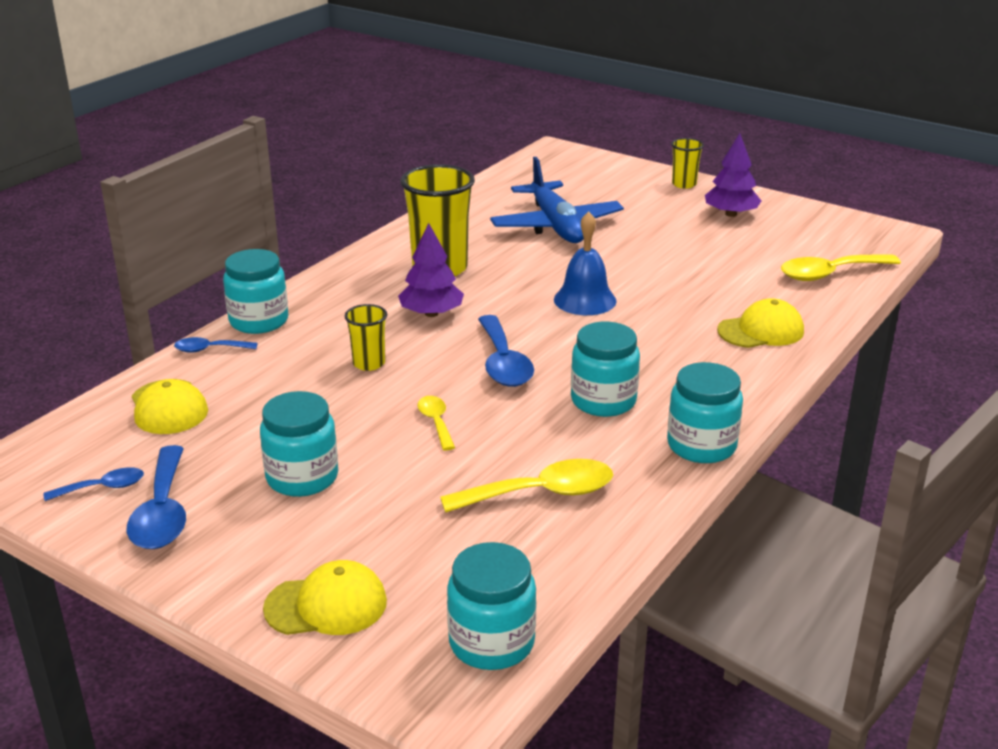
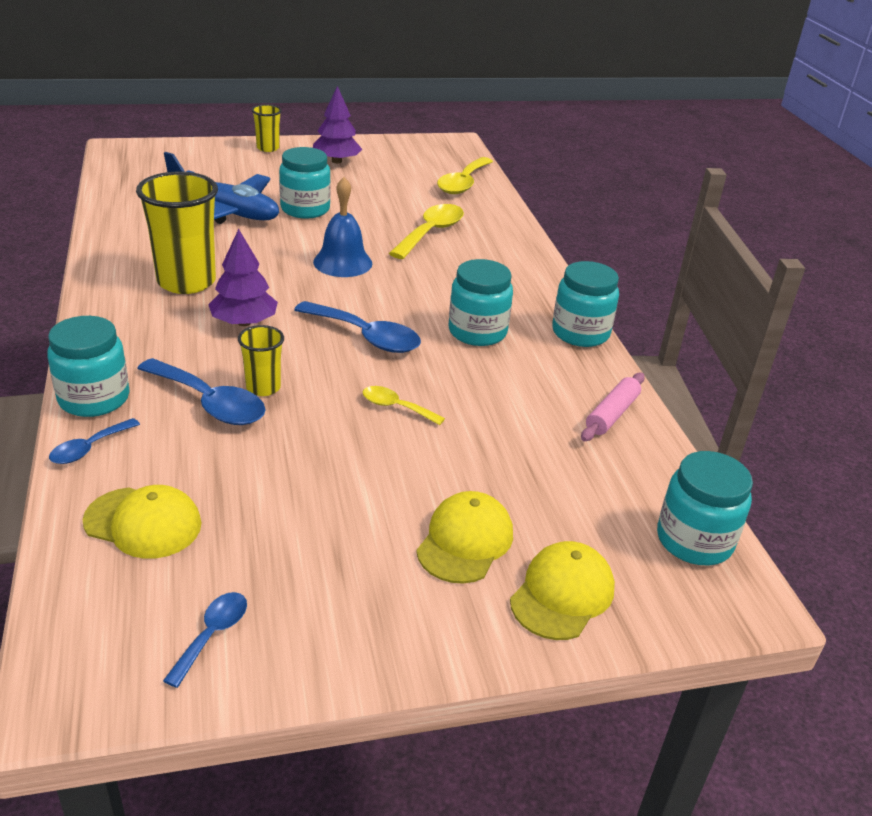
camera: 50 degrees left, 5 degrees up
(162, 512) = (309, 616): blue spoon -> blue spoon (210, 403)
(302, 477) = (373, 510): turquoise jar -> turquoise jar (305, 209)
(541, 493) = (550, 419): yellow spoon -> yellow spoon (431, 232)
(603, 520) = (612, 414): none -> pink rolling pin
(761, 331) = (487, 238): yellow cap -> yellow cap (465, 541)

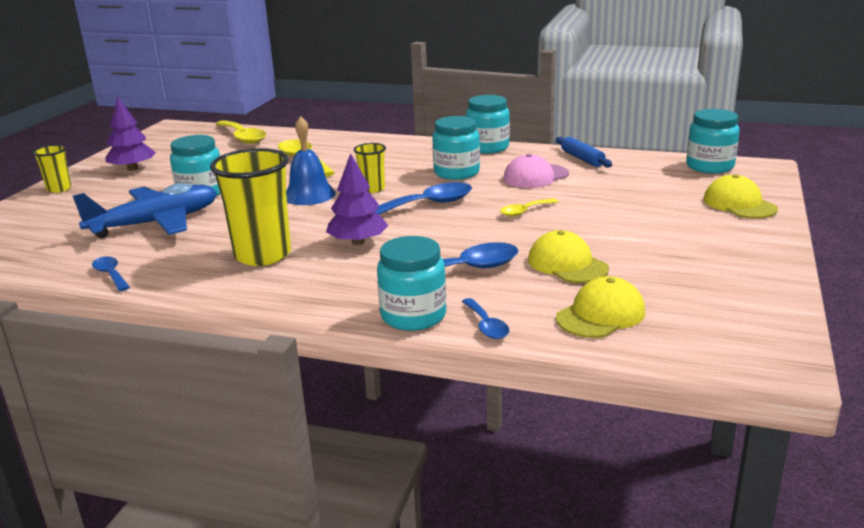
camera: 55 degrees left, 10 degrees down
(212, 634) = (735, 305): blue spoon -> blue spoon (111, 274)
(263, 387) = (460, 249): yellow cup -> yellow cup (372, 189)
(465, 541) = (680, 218): yellow cap -> yellow cap (567, 264)
(514, 390) = (535, 176): none -> pink cap
(612, 414) = (582, 159): pink rolling pin -> blue rolling pin

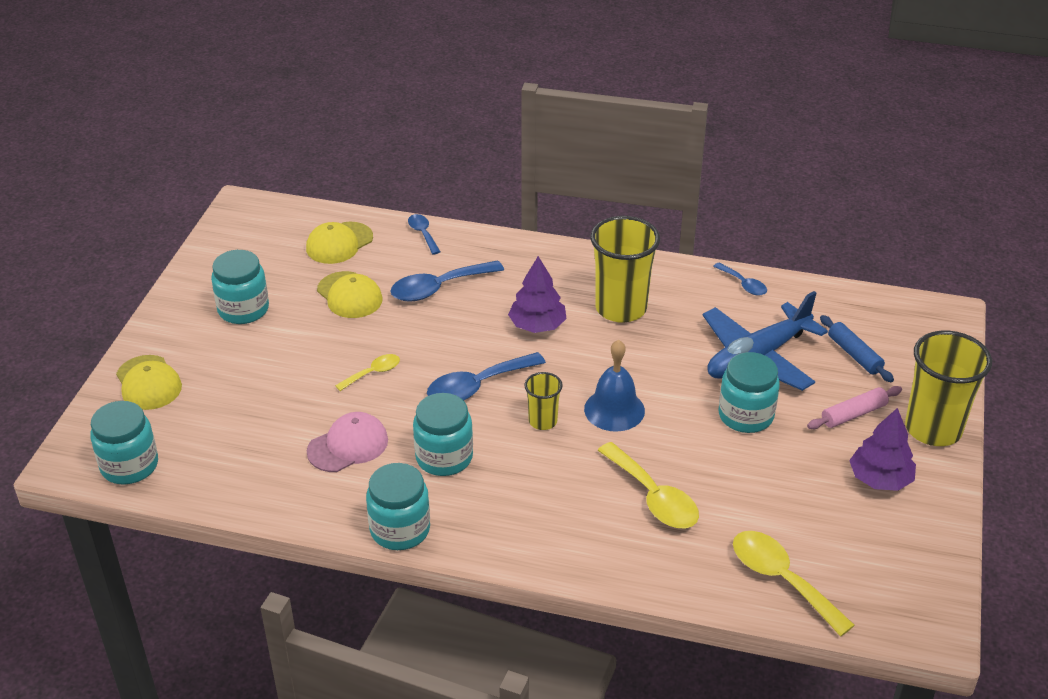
camera: 175 degrees right, 15 degrees up
(59, 189) = (933, 429): yellow cup -> yellow cup, size x1.96
(112, 194) = (853, 414): none -> pink rolling pin
(413, 316) = (476, 242): turquoise jar -> turquoise jar (243, 309)
(582, 159) = (278, 491): blue rolling pin -> blue rolling pin (854, 355)

